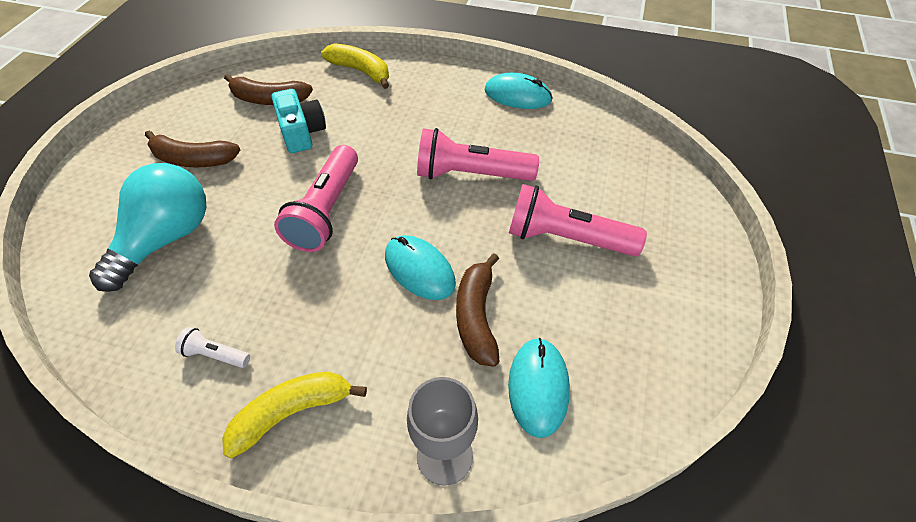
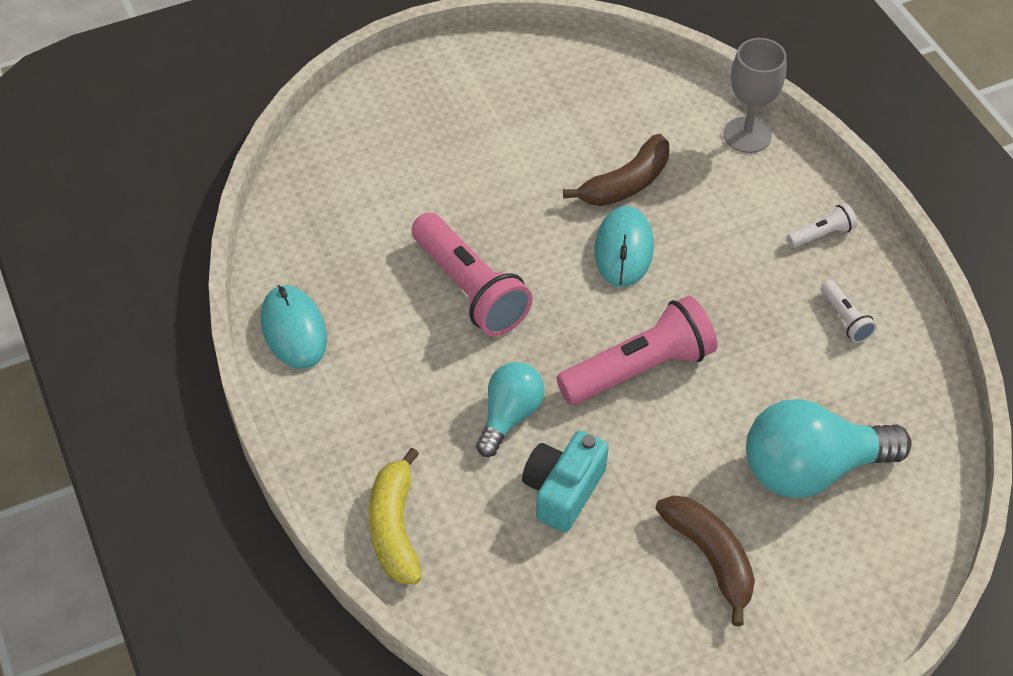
camera: 130 degrees left, 0 degrees up
(269, 100) = (546, 581): brown banana -> none
(292, 412) = (821, 234): yellow banana -> white flashlight
(367, 139) = (509, 416): none -> turquoise light bulb
(538, 387) = (643, 117): turquoise mouse -> none
(566, 238) = (481, 174): pink flashlight -> none

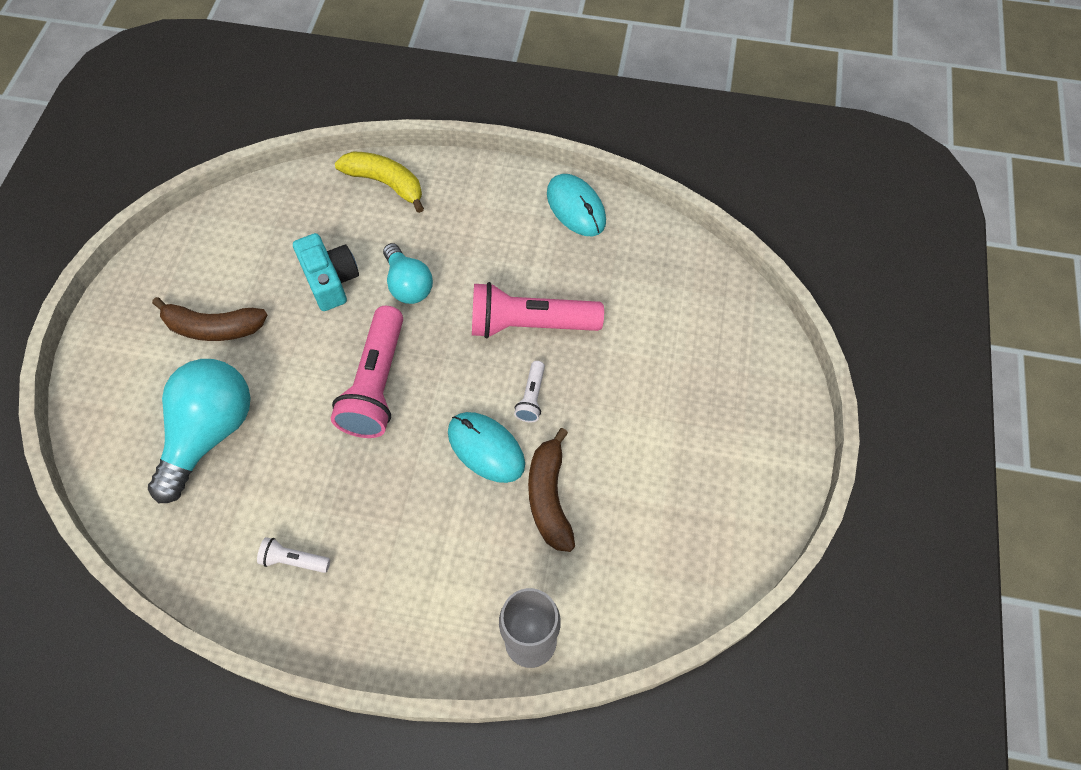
camera: 125 degrees right, 10 degrees up
(294, 330) = (576, 207): turquoise mouse -> turquoise mouse turned 45 degrees clockwise
(821, 234) = (381, 612): white flashlight -> white flashlight (532, 397)

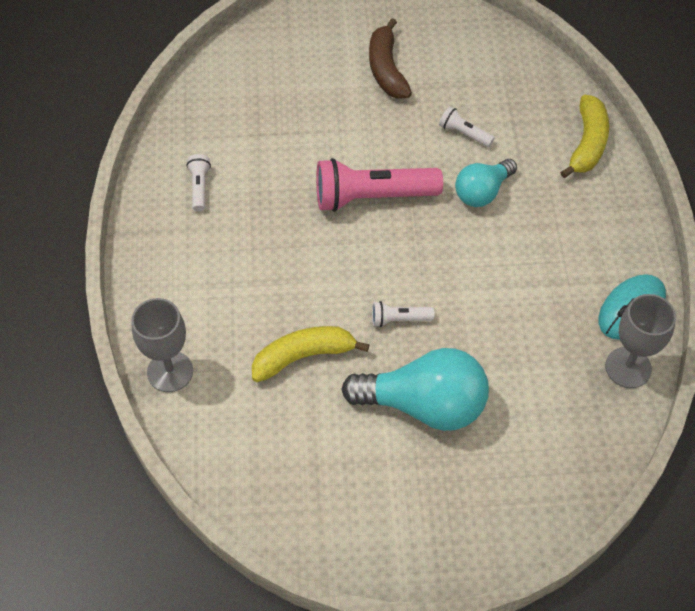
camera: 75 degrees right, 5 degrees down
(209, 433) = (291, 98): turquoise light bulb -> turquoise light bulb (424, 405)
(330, 280) = (464, 133): turquoise camera -> white flashlight
(486, 448) = (336, 295): turquoise mouse -> none
(529, 324) = (476, 300): pink flashlight -> none
(549, 497) = (303, 356): brown banana -> yellow banana
(633, 229) = (628, 367): none -> grey goblet

